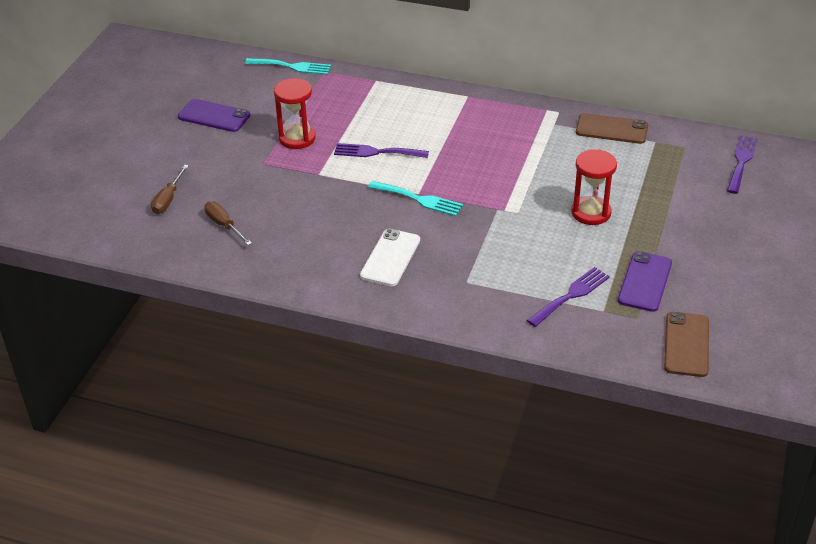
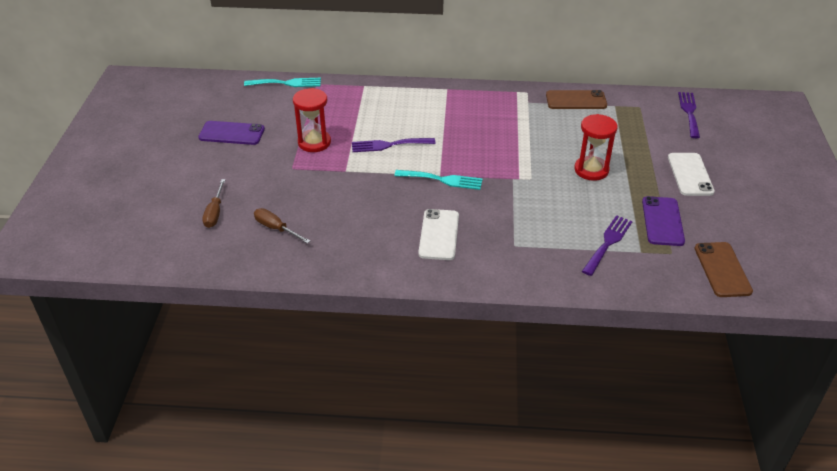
camera: 15 degrees left, 0 degrees up
(704, 234) = (690, 174): none -> white phone

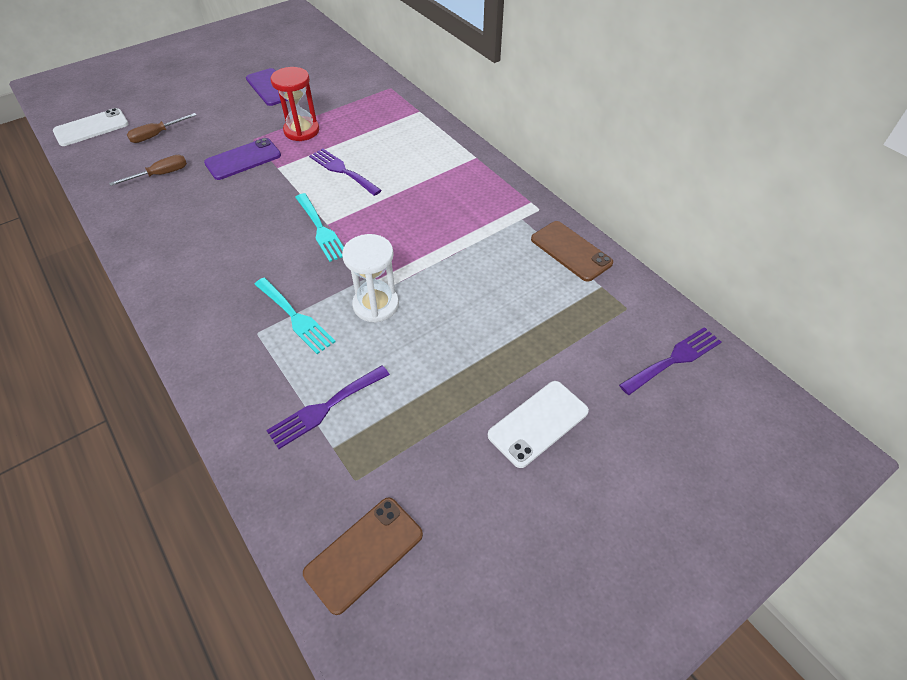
camera: 50 degrees right, 10 degrees up
(276, 228) = (160, 175): brown screwdriver -> brown screwdriver turned 60 degrees clockwise
(287, 83) = (372, 74): turquoise fork -> turquoise fork (295, 317)
(439, 235) = (230, 271): white phone -> white phone (91, 128)
(542, 188) = (376, 305): none -> white hourglass
(591, 170) = (450, 327): red hourglass -> none
(608, 243) = (325, 408): purple fork -> purple fork turned 150 degrees clockwise
(662, 221) = (412, 440): purple phone -> purple phone (243, 159)

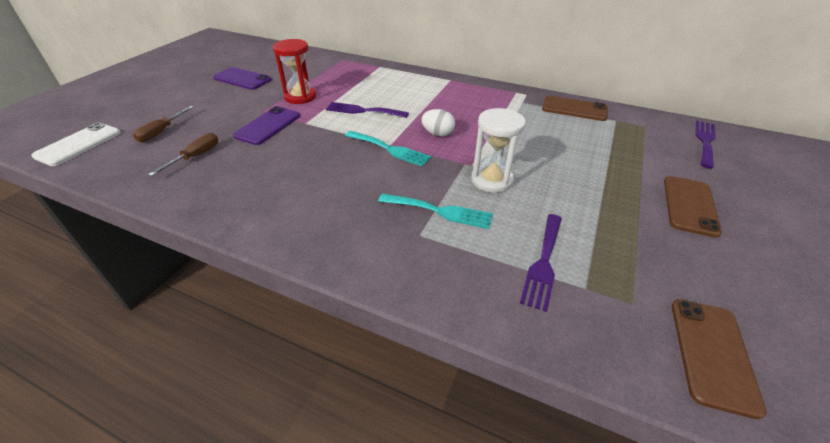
camera: 30 degrees left, 10 degrees down
(384, 228) = (437, 134): none -> white egg
(538, 423) = (689, 205): white phone -> brown phone

